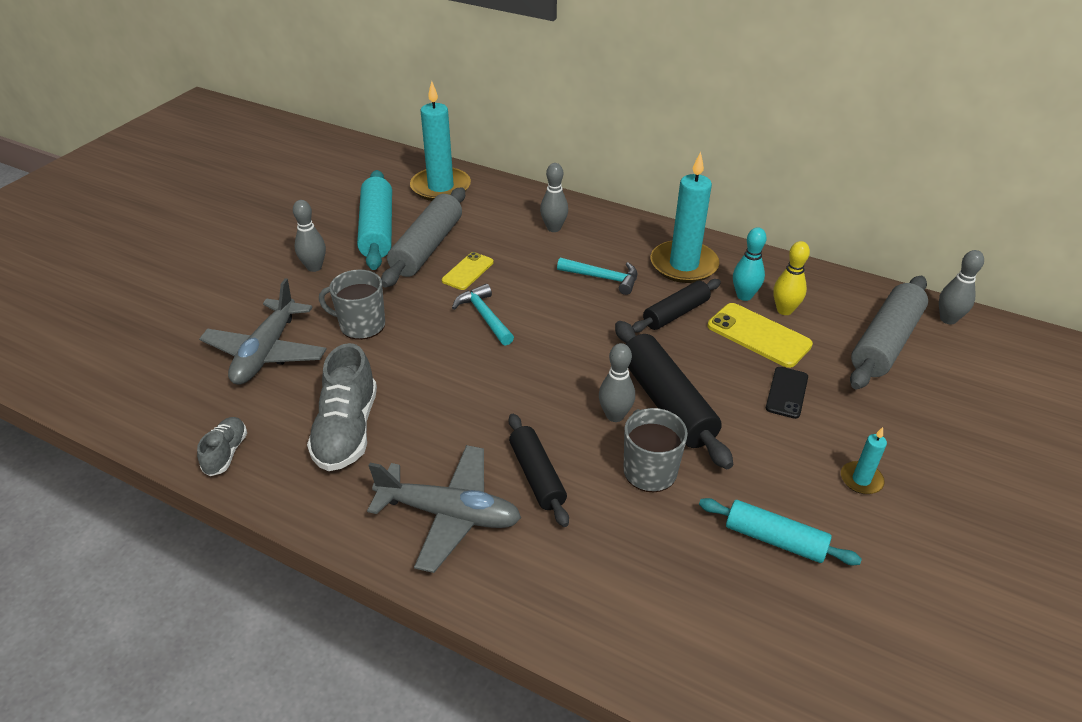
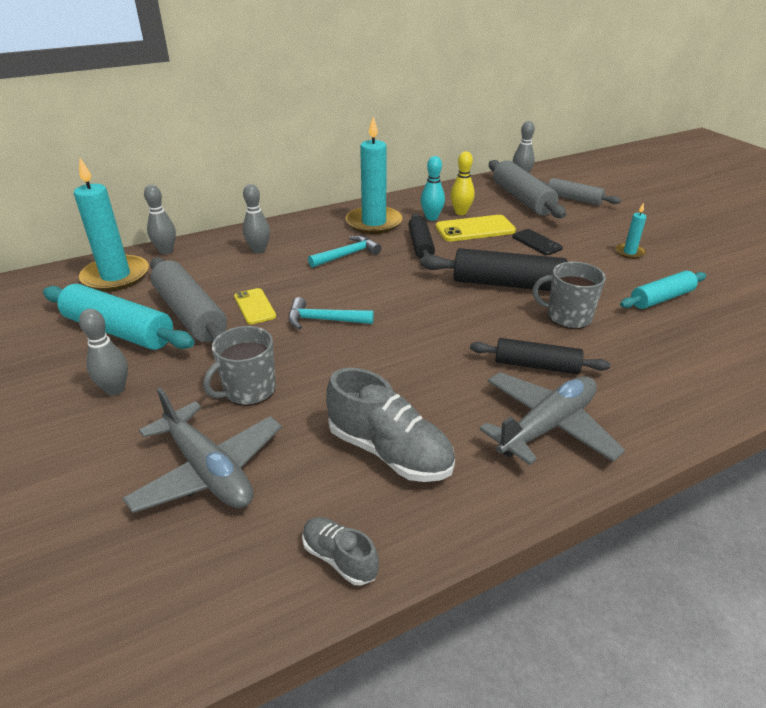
camera: 55 degrees left, 5 degrees down
(615, 415) = (501, 308): grey bowling pin -> grey bowling pin (166, 251)
(949, 385) = (573, 199): none -> grey rolling pin

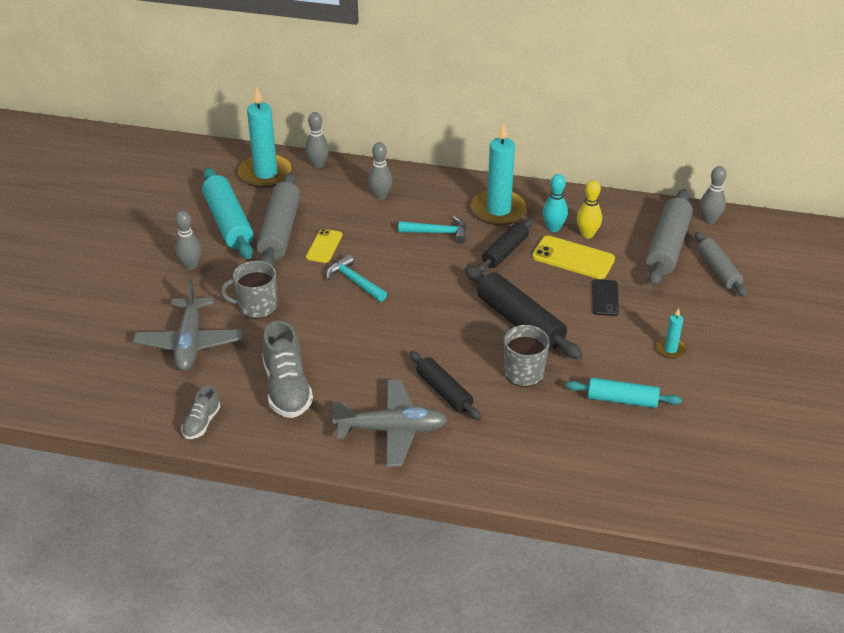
camera: 40 degrees right, 5 degrees up
(339, 558) = (201, 423): grey shoe -> grey shoe turned 150 degrees counterclockwise

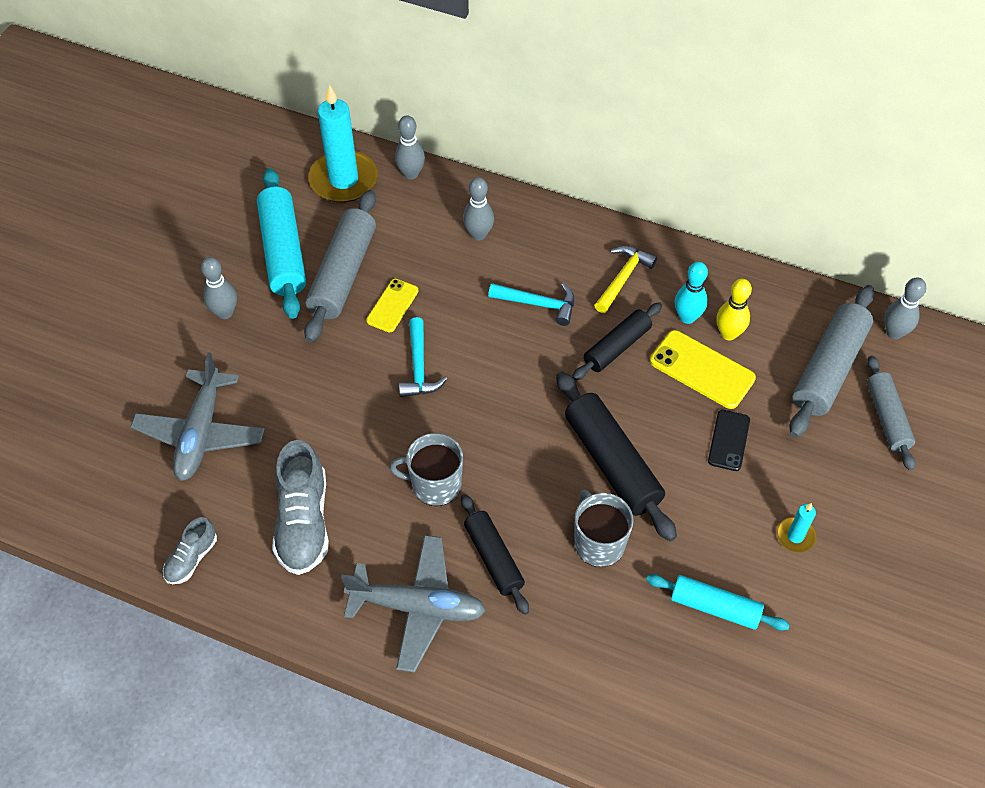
camera: 10 degrees right, 15 degrees up
(256, 307) = (292, 389): grey mug -> grey mug (435, 484)
(354, 281) = (419, 367): turquoise hammer -> turquoise hammer turned 150 degrees counterclockwise
(498, 210) = (623, 278): turquoise candle -> yellow hammer

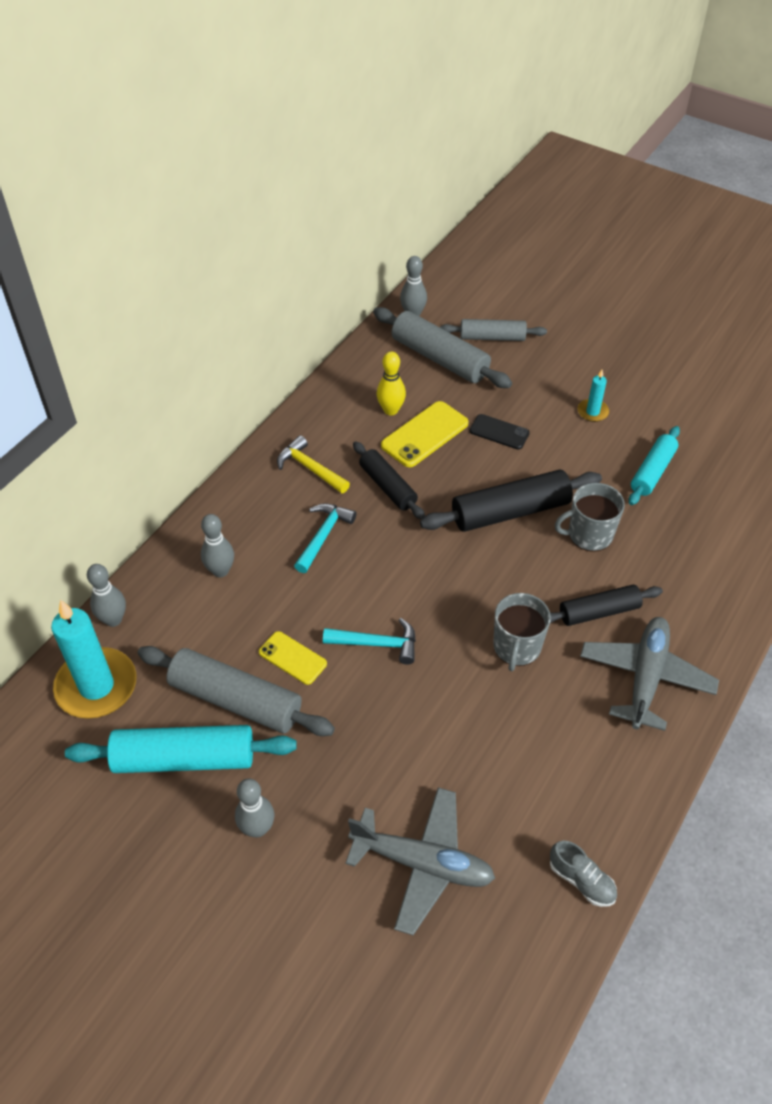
camera: 80 degrees left, 5 degrees down
(303, 522) = (547, 766): grey shoe -> none
(687, 317) = (366, 433): turquoise bowling pin -> none

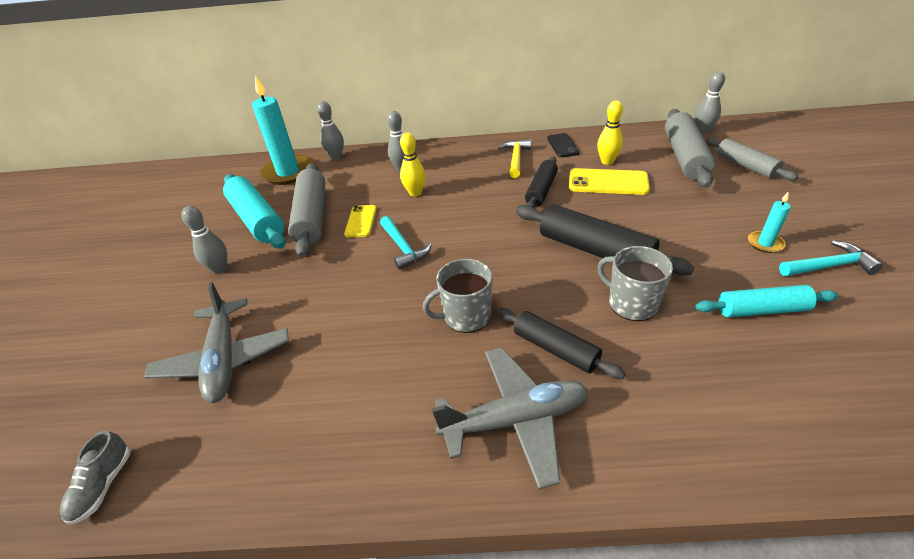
camera: 60 degrees right, 10 degrees down
(286, 585) = (415, 193): none -> yellow bowling pin
(323, 536) = (469, 187): turquoise hammer -> turquoise hammer (829, 266)
(499, 432) = (662, 210): black phone -> black phone (562, 145)
(581, 880) = (249, 477): grey shoe -> grey shoe (103, 486)

